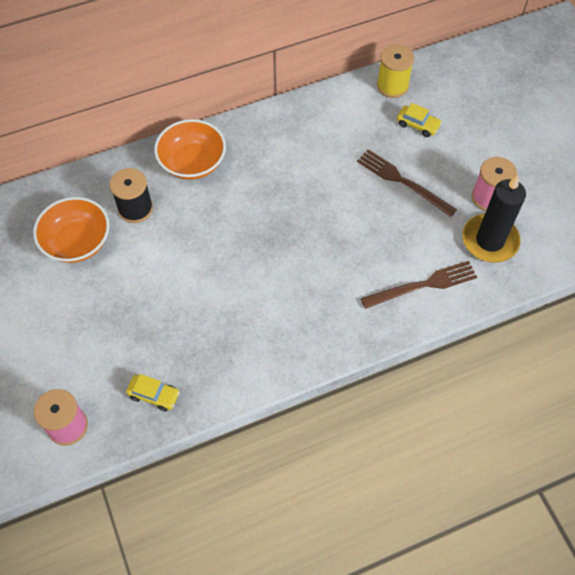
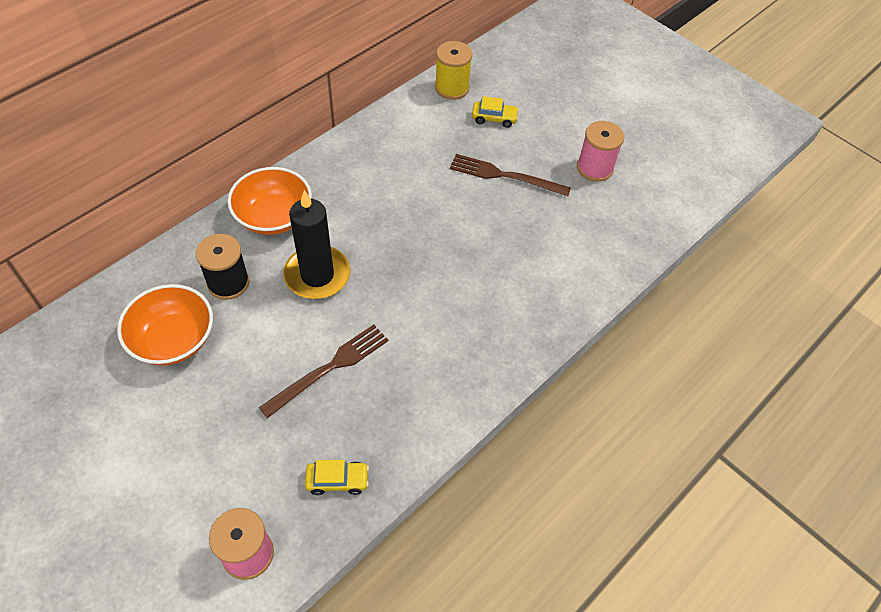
camera: 25 degrees left, 5 degrees down
(423, 285) = (572, 270): brown fork -> brown fork (329, 368)
(490, 240) = (615, 208): black candle -> black candle (317, 275)

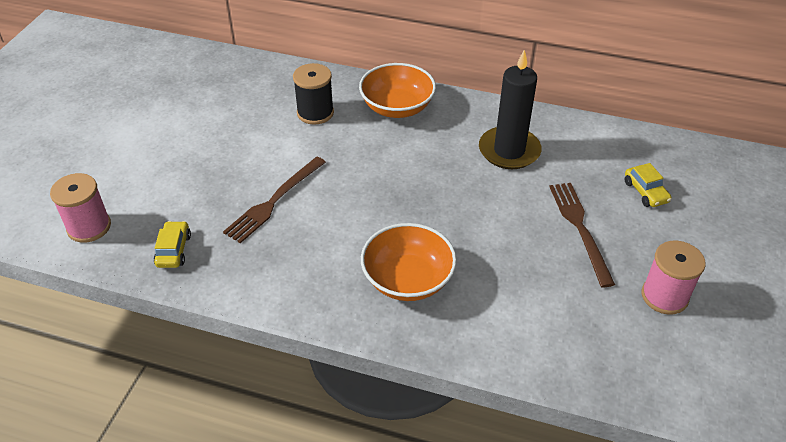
camera: 65 degrees right, 10 degrees down
(173, 339) = (246, 110): orange bowl -> orange bowl (408, 279)
(317, 275) = (359, 155): black candle -> black candle (509, 151)
(329, 368) = (274, 201): brown fork -> brown fork turned 105 degrees clockwise
(337, 480) = (173, 250): yellow car -> yellow car turned 150 degrees counterclockwise
(451, 88) = (650, 148): yellow spool -> none

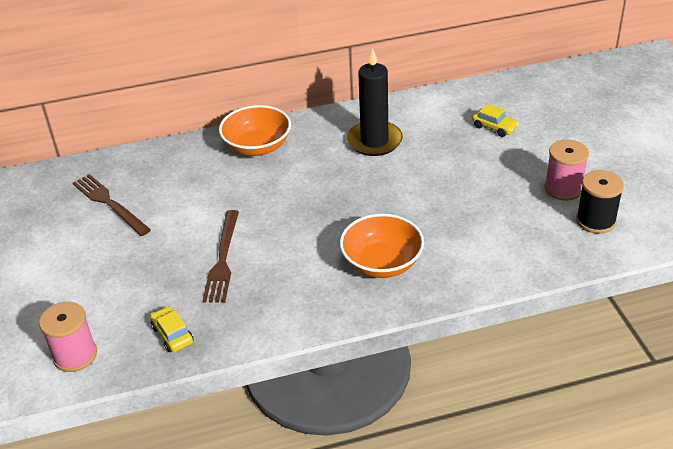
camera: 30 degrees left, 5 degrees down
(315, 113) = (192, 179): black spool -> black spool (595, 220)
(580, 228) = (472, 171): brown fork -> brown fork (109, 203)

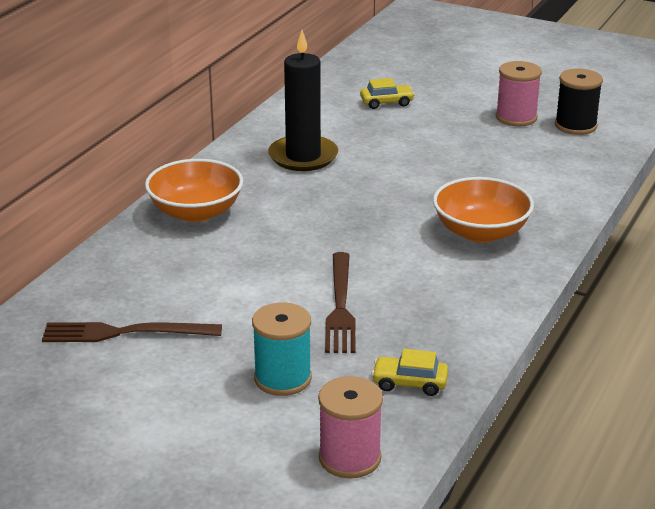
camera: 50 degrees left, 10 degrees down
(125, 284) = (282, 378): none -> turquoise spool
(222, 259) = (340, 306): brown fork -> brown fork turned 45 degrees clockwise

